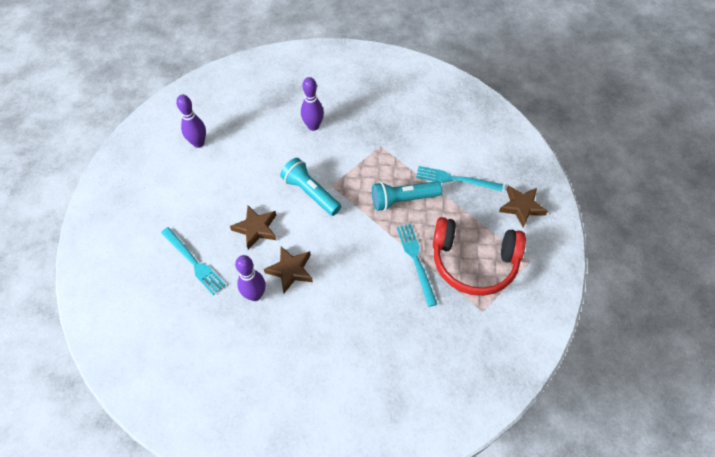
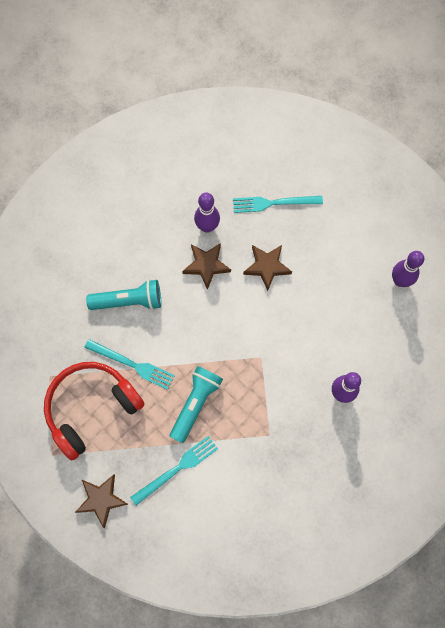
camera: 130 degrees right, 15 degrees up
(311, 193) = (267, 334): turquoise flashlight -> turquoise flashlight (129, 301)

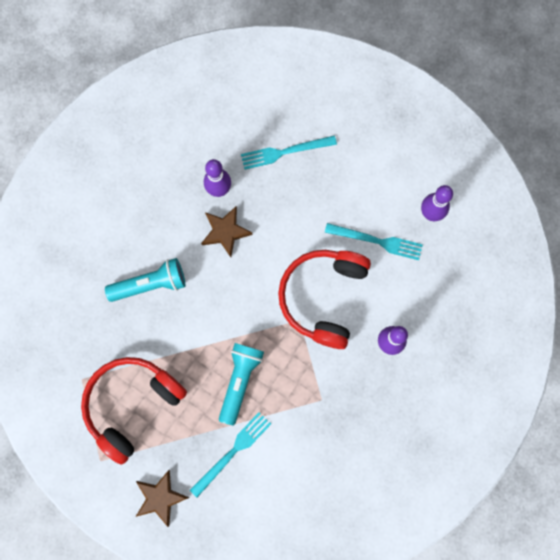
camera: 10 degrees left, 5 degrees up
(132, 364) = (166, 351): turquoise fork -> turquoise fork (377, 241)
(267, 267) = (289, 222): brown star -> none
(287, 340) = (323, 297): none -> red headphones

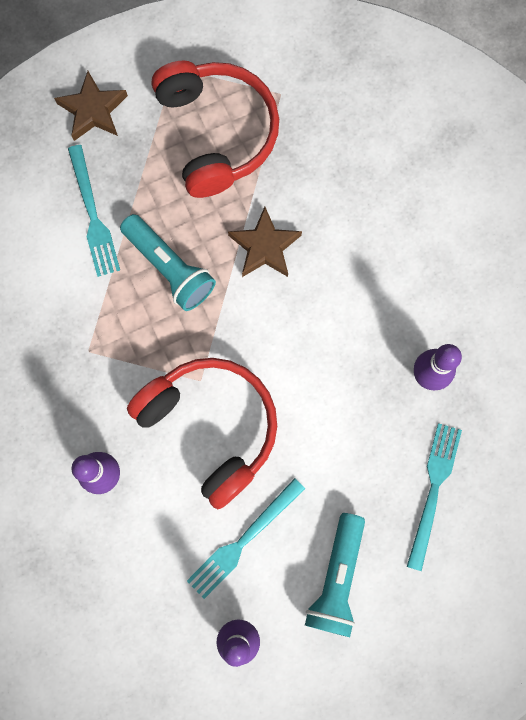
camera: 120 degrees right, 0 degrees up
(150, 284) = (350, 227): turquoise flashlight -> turquoise flashlight (336, 578)
(225, 232) = (366, 353): brown star -> brown star (265, 247)

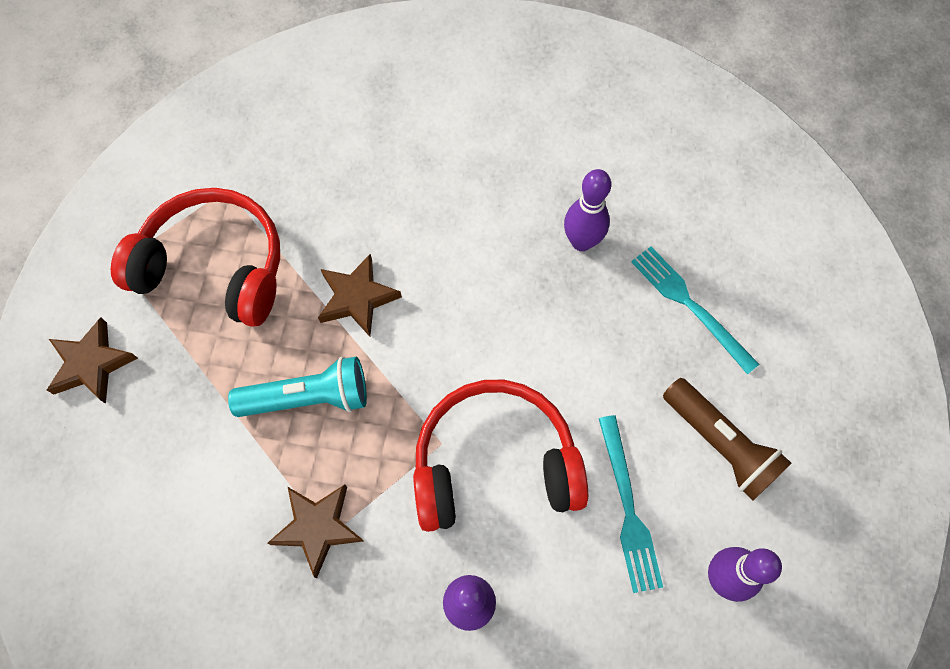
camera: 55 degrees left, 10 degrees down
(88, 340) = (318, 527): none -> brown star
(93, 215) = (196, 435): turquoise fork -> none
(336, 578) = (719, 444): turquoise flashlight -> brown flashlight

